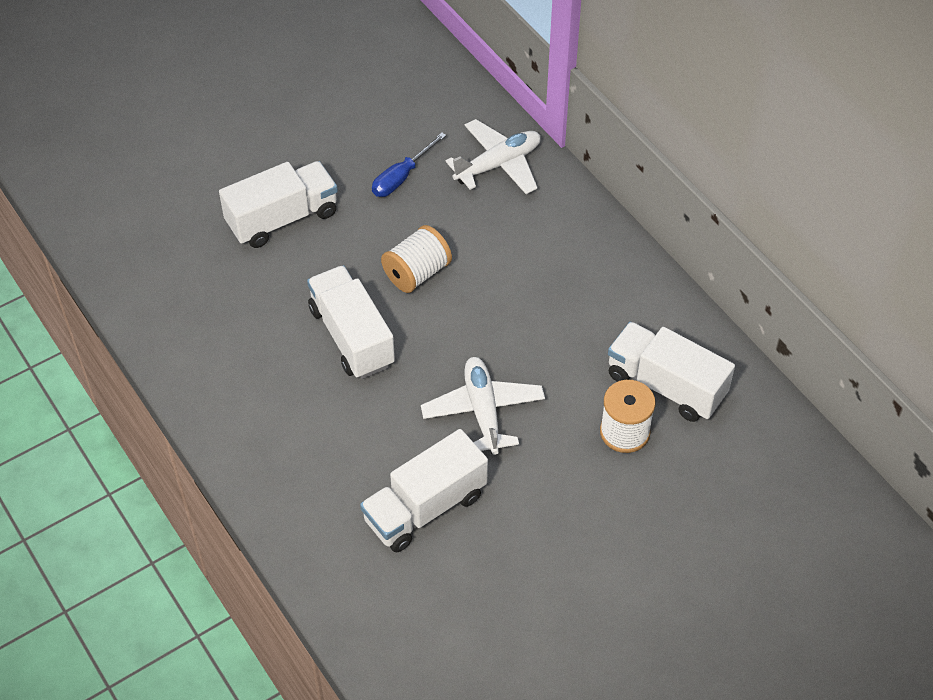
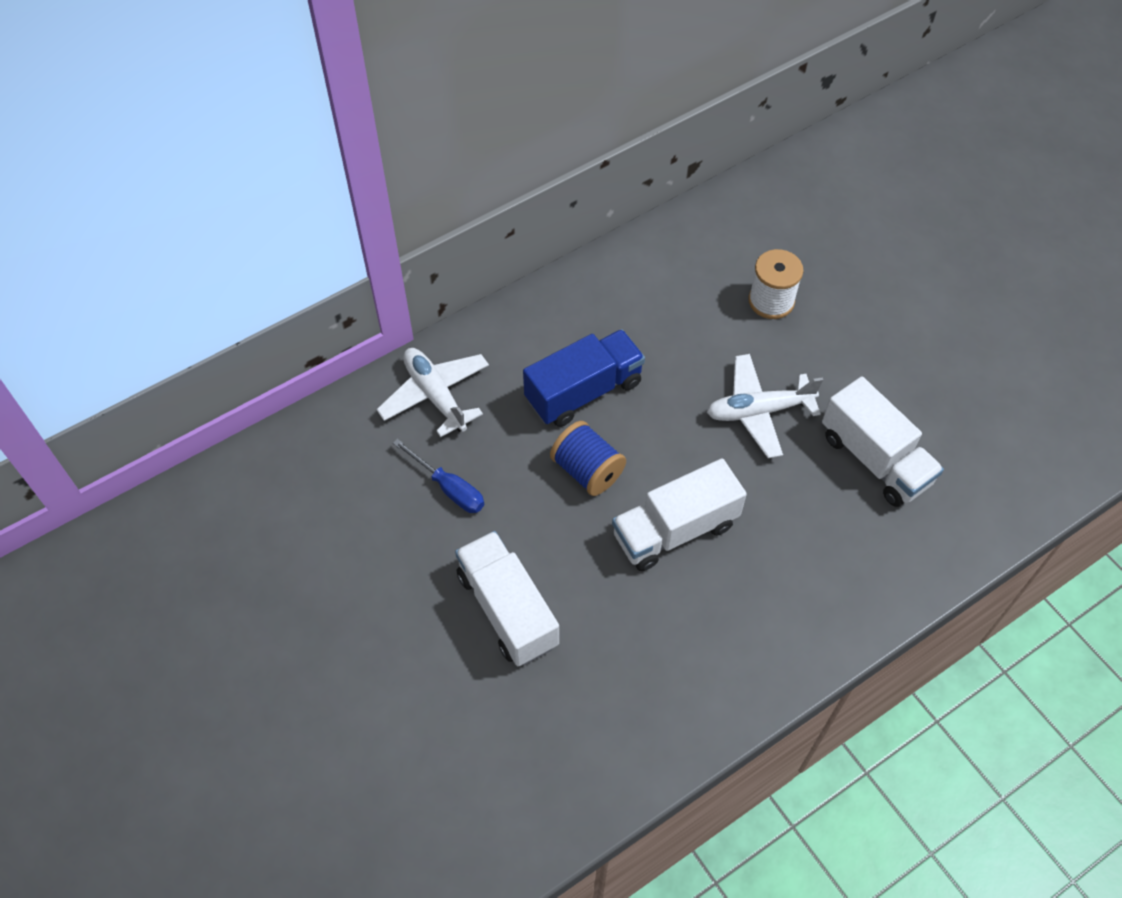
camera: 90 degrees left, 5 degrees up
(417, 273) = (587, 470): white spool -> blue spool
(504, 271) = (583, 391): none -> blue truck
(665, 385) = (716, 268): white truck -> none

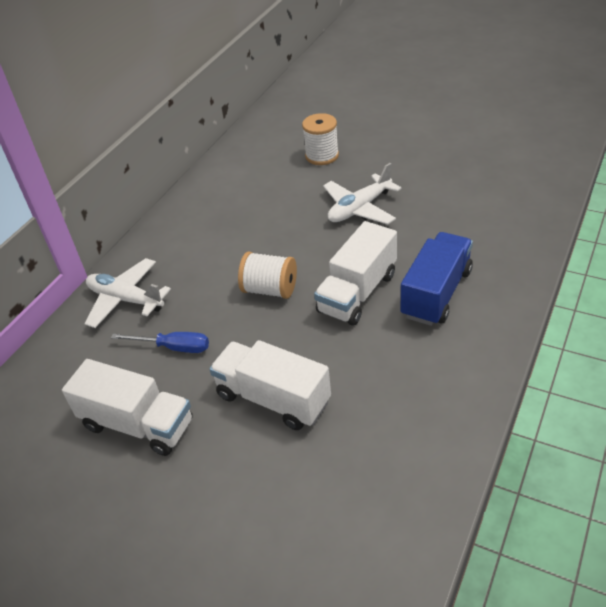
camera: 25 degrees left, 15 degrees down
(583, 391) = (234, 250): blue truck -> blue truck (436, 293)
(587, 470) = (270, 289): blue spool -> white spool
(875, 459) = (452, 199): white truck -> white truck (137, 424)

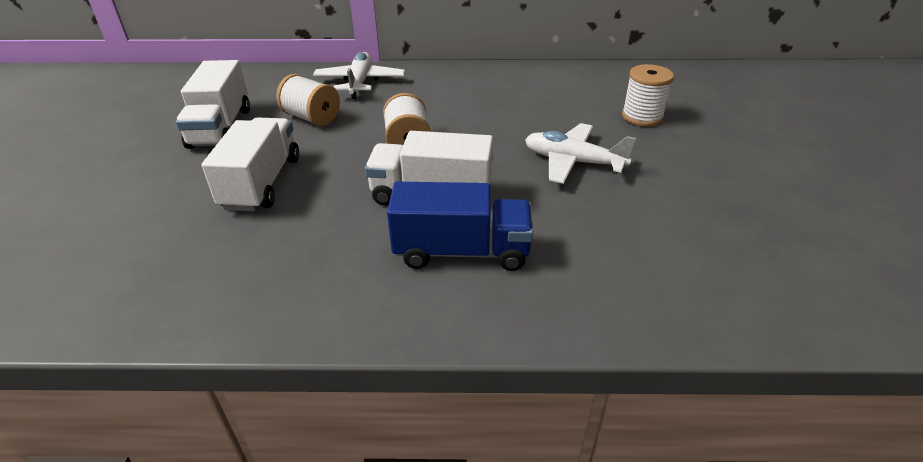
camera: 60 degrees right, 5 degrees down
(173, 347) = (311, 118): blue screwdriver -> white spool

